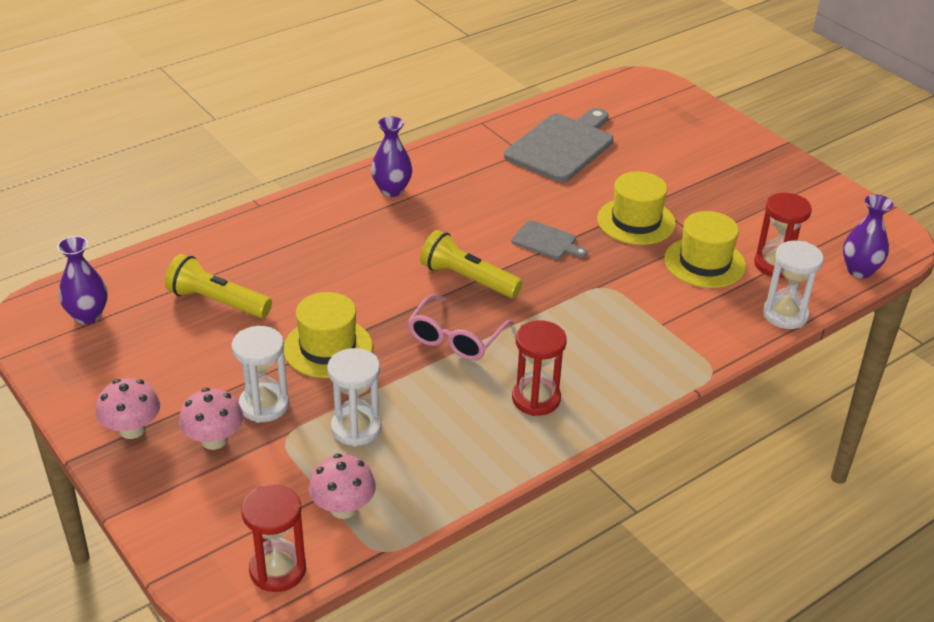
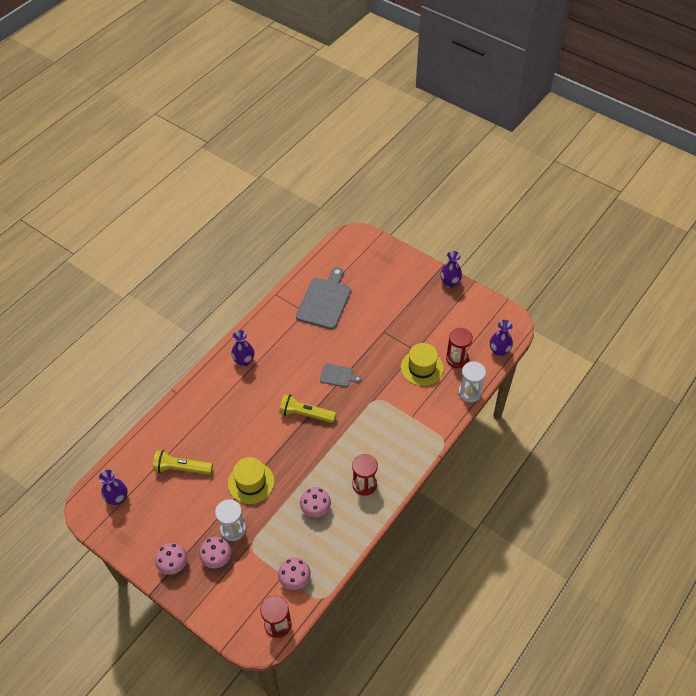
camera: 15 degrees left, 15 degrees up
(356, 428) = (284, 529): white hourglass -> none
(429, 412) = (315, 509): none -> pink mushroom
(456, 338) = (313, 456): pink glasses -> none
(636, 221) = (379, 347): yellow hat -> none
(793, 166) = (450, 283): none -> purple vase

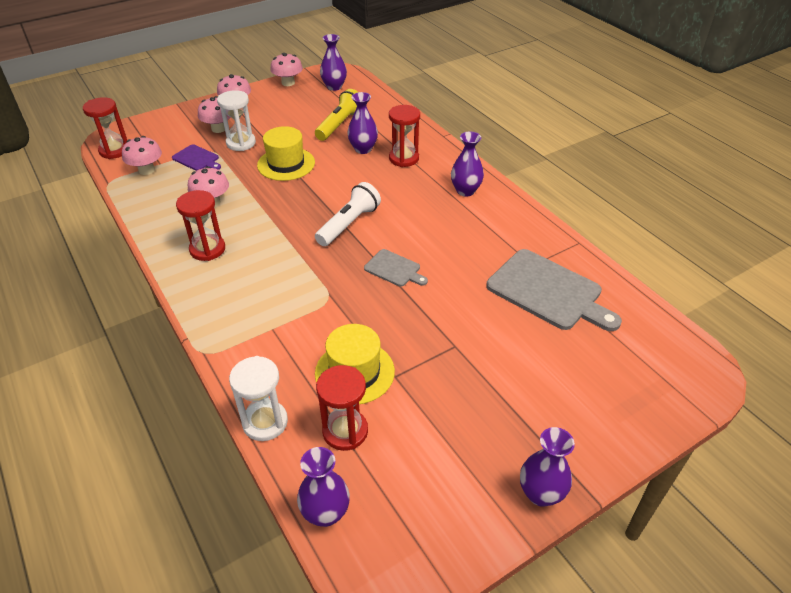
camera: 110 degrees right, 10 degrees down
(120, 540) = (288, 83): none -> pink mushroom
(213, 438) = (363, 149): none -> purple vase
(217, 408) = (404, 158): none -> red hourglass
(266, 550) = (197, 159): none -> purple cutting board
(306, 414) = (349, 224): yellow flashlight -> white flashlight
(338, 376) = (394, 269): grey cutting board -> grey cutting board turned 90 degrees counterclockwise

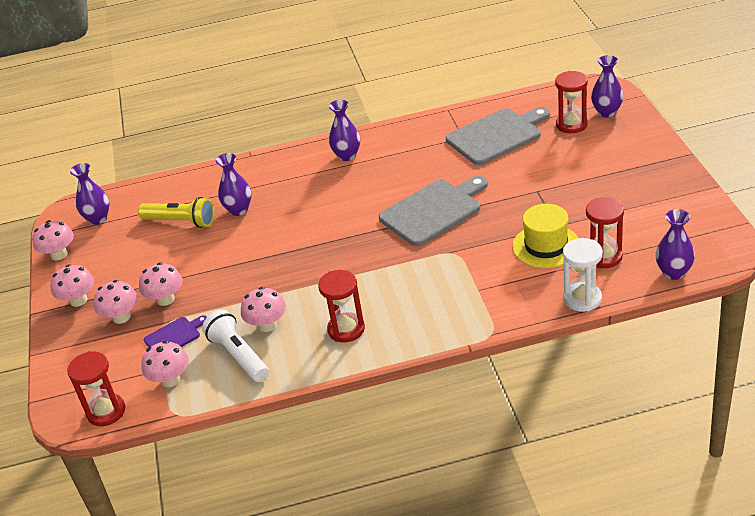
camera: 65 degrees left, 5 degrees down
(241, 143) = (165, 299): white hourglass -> pink mushroom
(286, 164) = (230, 266): yellow hat -> none
(339, 124) = (181, 222): yellow flashlight -> yellow flashlight turned 150 degrees clockwise
(349, 224) = (357, 231): white flashlight -> white flashlight (238, 356)
(394, 269) = (433, 211): grey cutting board -> grey cutting board, size x1.96
(404, 158) = (273, 185): red hourglass -> red hourglass (571, 125)
(540, 493) = (679, 175): purple vase -> purple vase (606, 112)

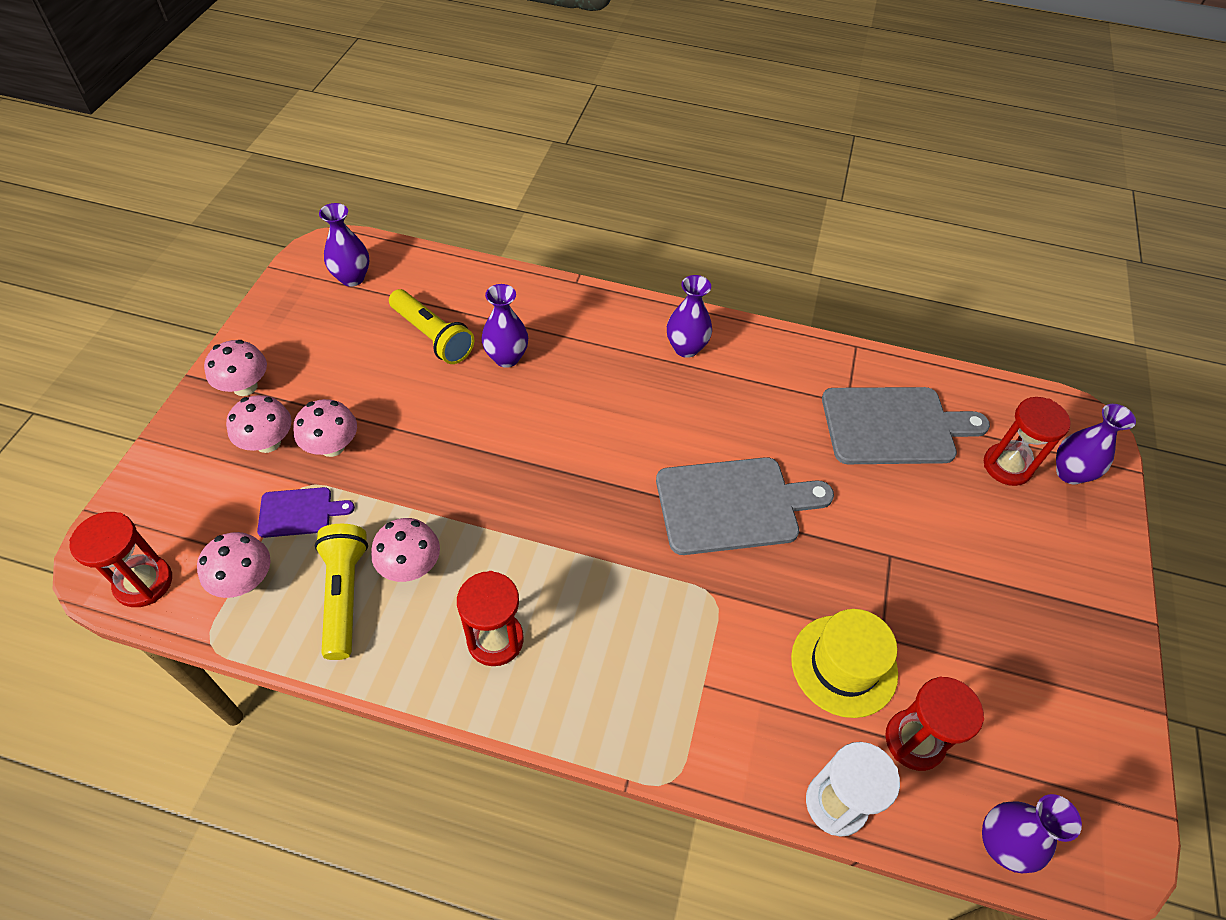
camera: 20 degrees right, 15 degrees up
(59, 254) = (276, 305): pink mushroom -> none
(238, 356) = (344, 595): white flashlight -> yellow flashlight

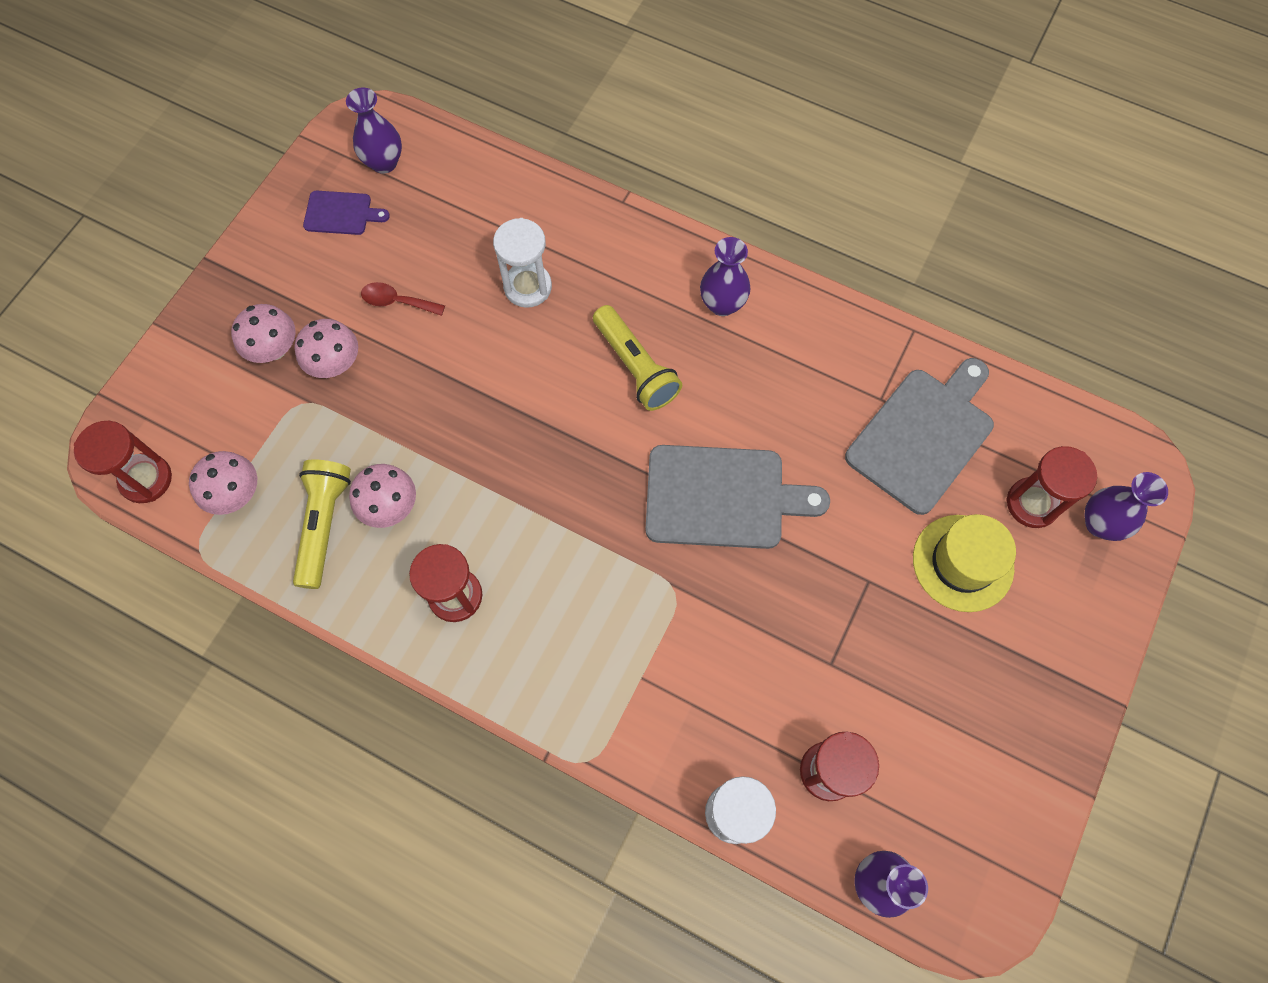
camera: 15 degrees right, 15 degrees up
(245, 386) = (259, 281): pink mushroom -> none
(299, 512) = (294, 431): purple cutting board -> purple cutting board (341, 213)
(384, 386) = (397, 301): none -> red spoon
(432, 336) = (455, 249): yellow flashlight -> yellow flashlight (635, 367)
(506, 358) = (527, 287): purple vase -> white hourglass
(844, 665) = (783, 685): yellow hat -> yellow hat (962, 563)
(894, 426) = (923, 435): grey cutting board -> grey cutting board turned 60 degrees counterclockwise

